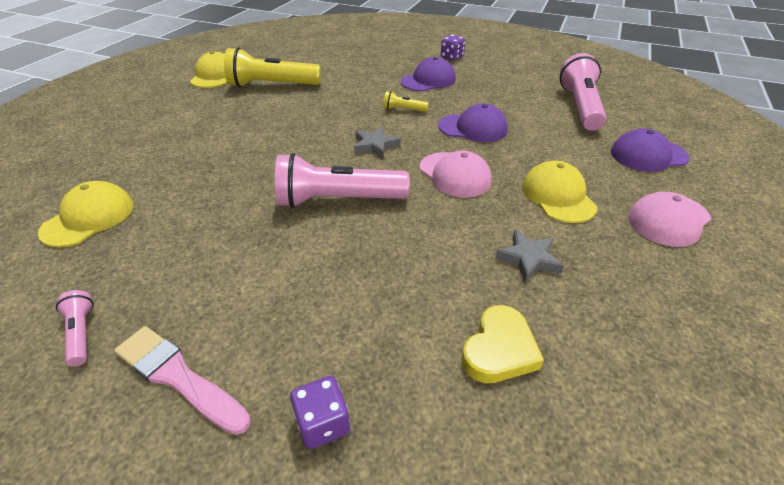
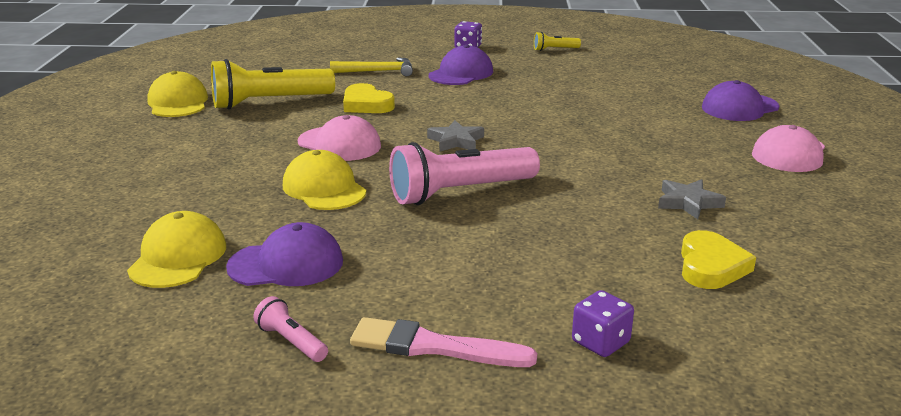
camera: 20 degrees left, 15 degrees down
(336, 98) = (366, 104): none -> yellow heart
(368, 69) = (377, 71): none -> yellow hammer
(403, 109) = (457, 104): yellow flashlight -> yellow flashlight (555, 49)
(455, 175) = (565, 152): pink cap -> pink cap (339, 144)
(473, 128) = (549, 110): purple cap -> purple cap (286, 264)
(558, 196) = (679, 152): yellow cap -> yellow cap (324, 188)
(580, 107) = (646, 77): pink flashlight -> none

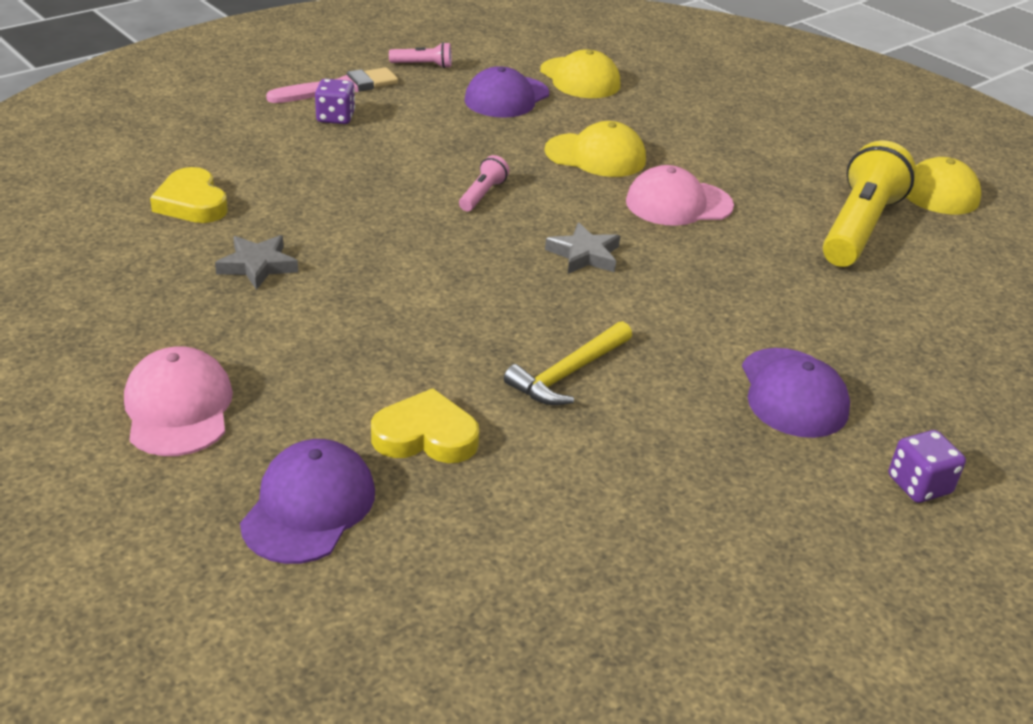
camera: 135 degrees right, 10 degrees up
(366, 104) = (769, 270): yellow heart -> yellow heart (426, 436)
(377, 71) = (888, 341): yellow hammer -> yellow hammer (568, 373)
(460, 192) = (482, 195): pink flashlight -> pink flashlight, size x0.45
(555, 49) = (793, 565): yellow flashlight -> none
(600, 342) = (236, 122): purple dice -> purple dice (335, 117)

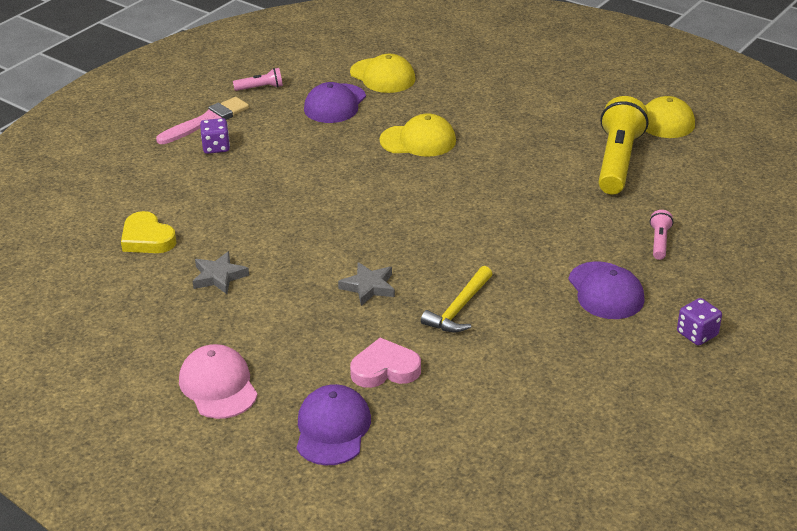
camera: 10 degrees left, 0 degrees up
(426, 436) = (385, 369): yellow heart -> pink heart
(482, 195) = (350, 189): pink flashlight -> pink flashlight (659, 242)
(584, 255) = (438, 221): grey star -> grey star (368, 287)
(678, 204) = (489, 168): pink cap -> none

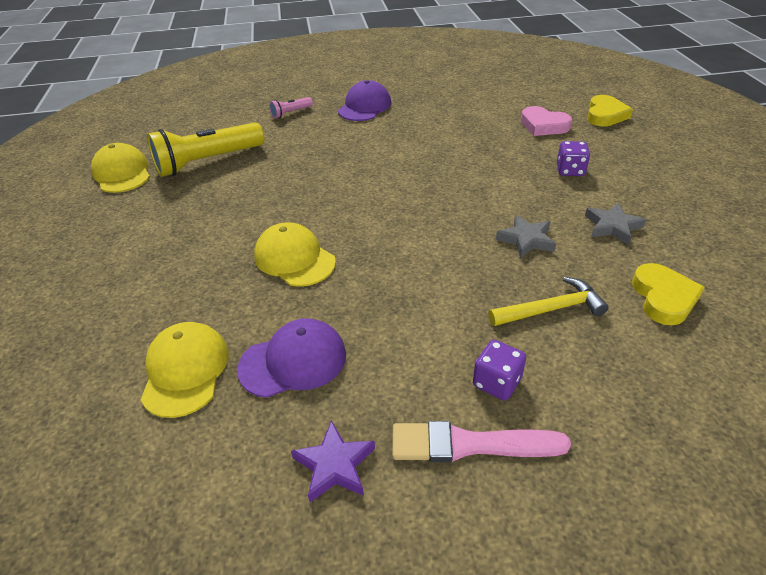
camera: 135 degrees left, 5 degrees up
(218, 386) = (665, 159): pink cap -> none
(260, 88) = (335, 465): pink flashlight -> purple star
(332, 428) = (605, 115): purple cap -> yellow heart
(368, 287) = (499, 167): grey star -> grey star (526, 240)
(459, 308) = (458, 133): yellow hammer -> yellow hammer (551, 309)
(697, 334) = (359, 77): purple dice -> purple dice (570, 170)

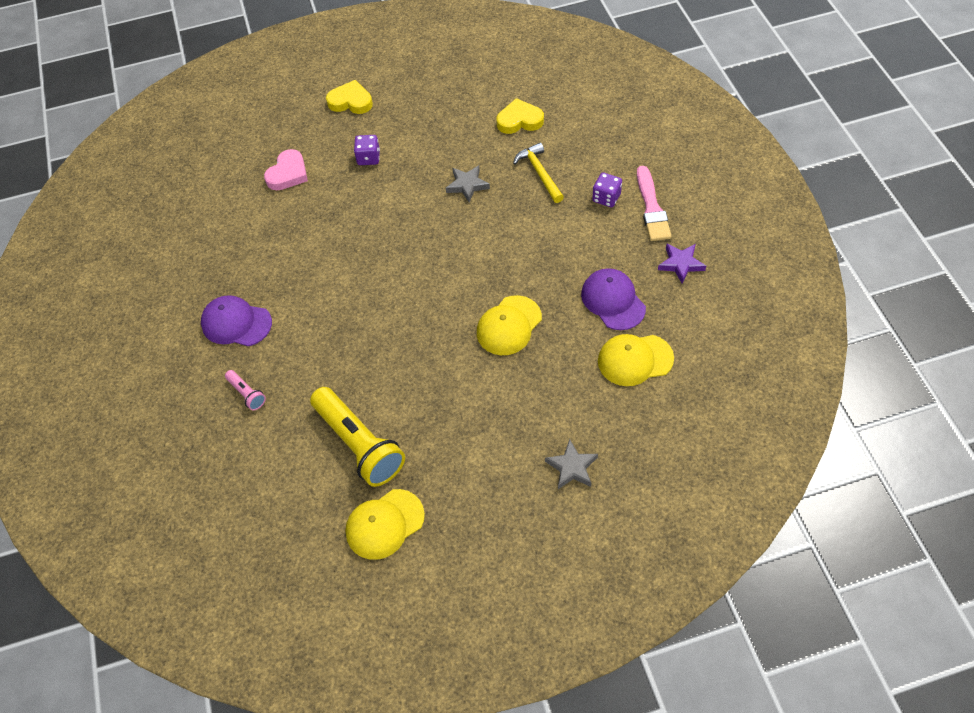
camera: 95 degrees left, 15 degrees up
(605, 115) = (269, 130): yellow heart -> yellow heart (351, 101)
(612, 227) = (446, 138): grey star -> grey star (572, 467)

